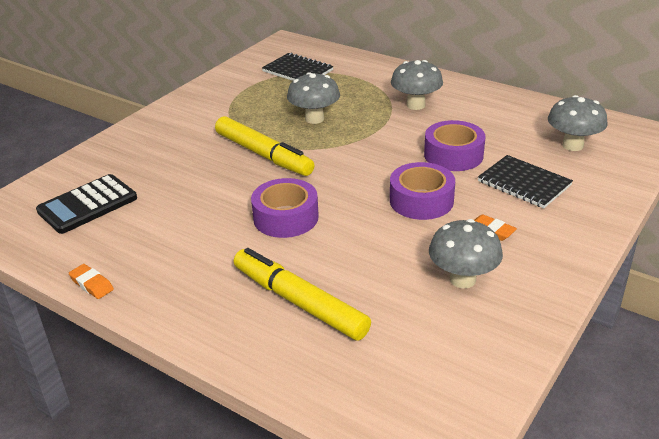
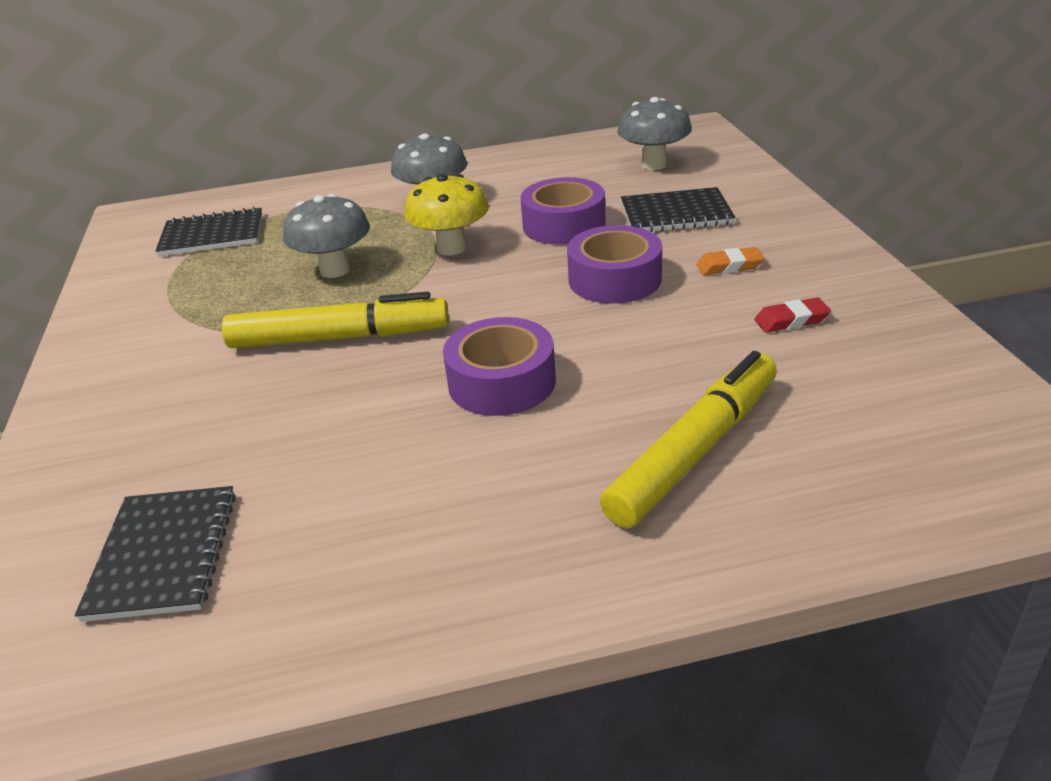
camera: 45 degrees left, 0 degrees up
(87, 205) = (163, 554): black calculator -> black notebook
(92, 284) = (381, 644): orange eraser -> none
(300, 303) = (694, 451): yellow marker -> yellow marker turned 135 degrees clockwise
(379, 136) = (451, 248): none -> yellow mushroom
(462, 279) = (791, 320): grey mushroom -> red eraser

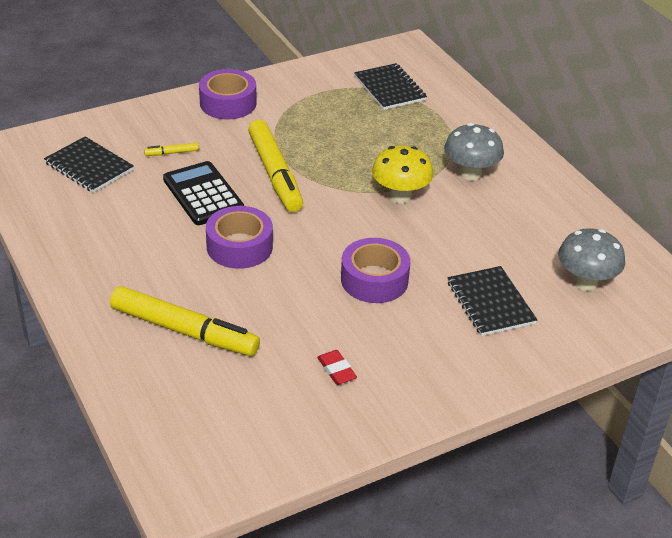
camera: 70 degrees right, 5 degrees up
(163, 554) = (89, 166): black notebook -> black notebook turned 60 degrees clockwise
(205, 439) = (172, 153): none -> yellow marker
(335, 270) = (356, 152): grey mushroom -> none
(347, 411) = (203, 194): none -> black calculator
(564, 225) = (452, 245): purple tape -> purple tape (228, 103)
(729, 266) = (409, 336): orange eraser -> none

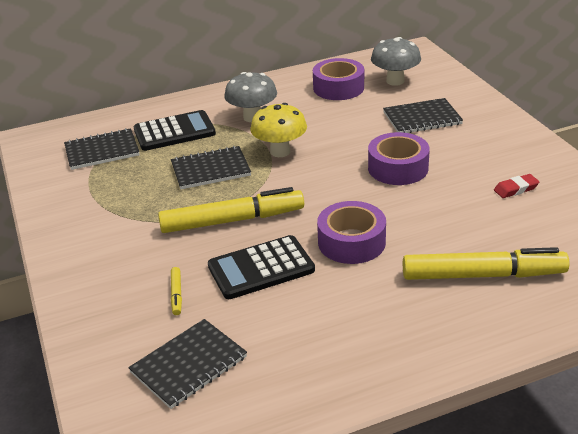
camera: 80 degrees left, 5 degrees down
(183, 330) = (482, 275): yellow marker -> yellow marker turned 60 degrees clockwise
(228, 103) = (87, 254): purple tape -> purple tape (338, 88)
(361, 154) = (210, 170): none -> black notebook
(431, 126) = (174, 132): none -> black calculator

